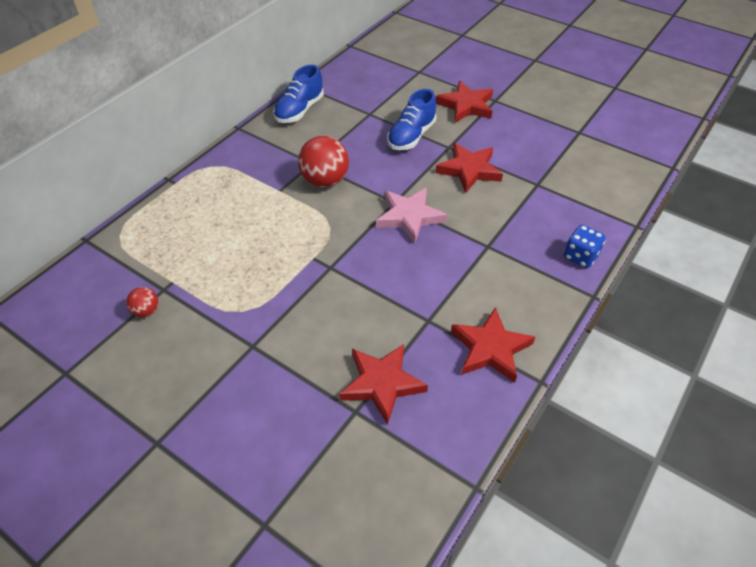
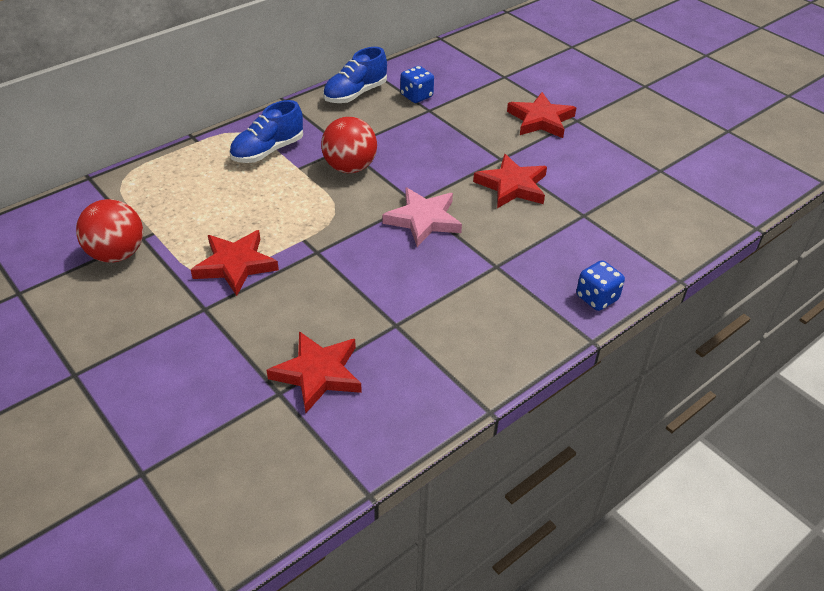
camera: 15 degrees right, 5 degrees down
(146, 311) = (117, 254): red ball -> red ball, size x1.98
(353, 103) = (416, 96): none -> blue dice
(411, 136) = (464, 140): blue shoe -> blue shoe (268, 151)
(490, 348) = (449, 367): red star -> red star (235, 265)

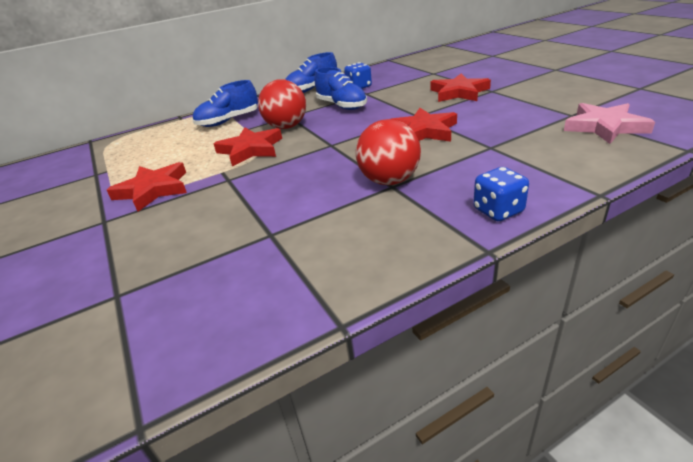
camera: 15 degrees right, 10 degrees down
(117, 254) = (68, 184): red ball -> red ball (389, 181)
(318, 373) = (167, 278): red star -> red star (251, 149)
(406, 132) = (341, 106): none -> blue shoe
(423, 220) = (334, 155): pink star -> pink star (604, 127)

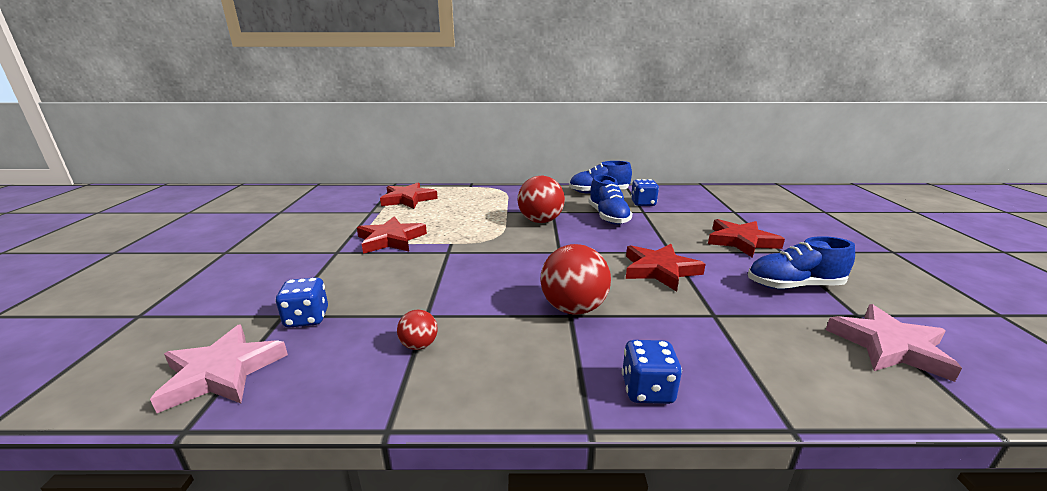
camera: 25 degrees right, 10 degrees down
(114, 368) = (222, 372): none -> pink star
(149, 286) = (307, 318): none -> blue dice
(228, 121) = (501, 200): blue shoe -> blue shoe (793, 286)
(251, 149) = (491, 232): red star -> red star (408, 199)
(292, 258) = (419, 345): none -> red ball

